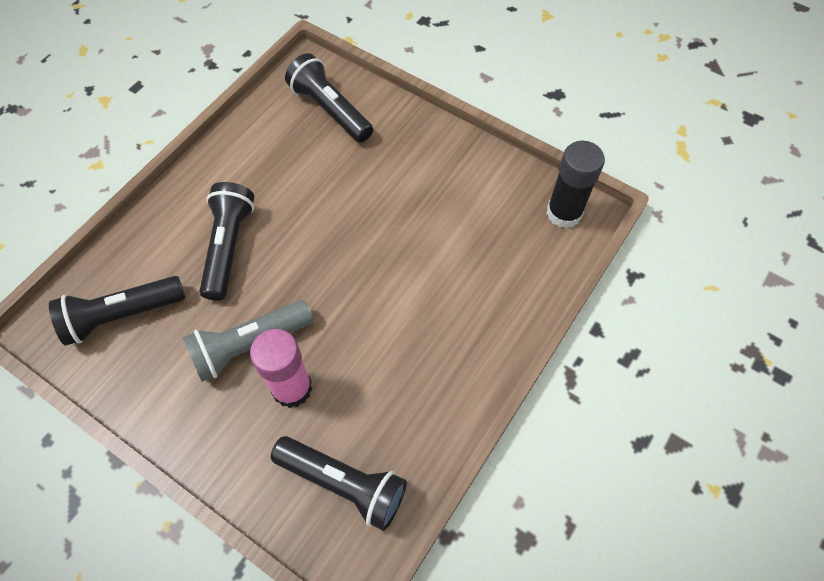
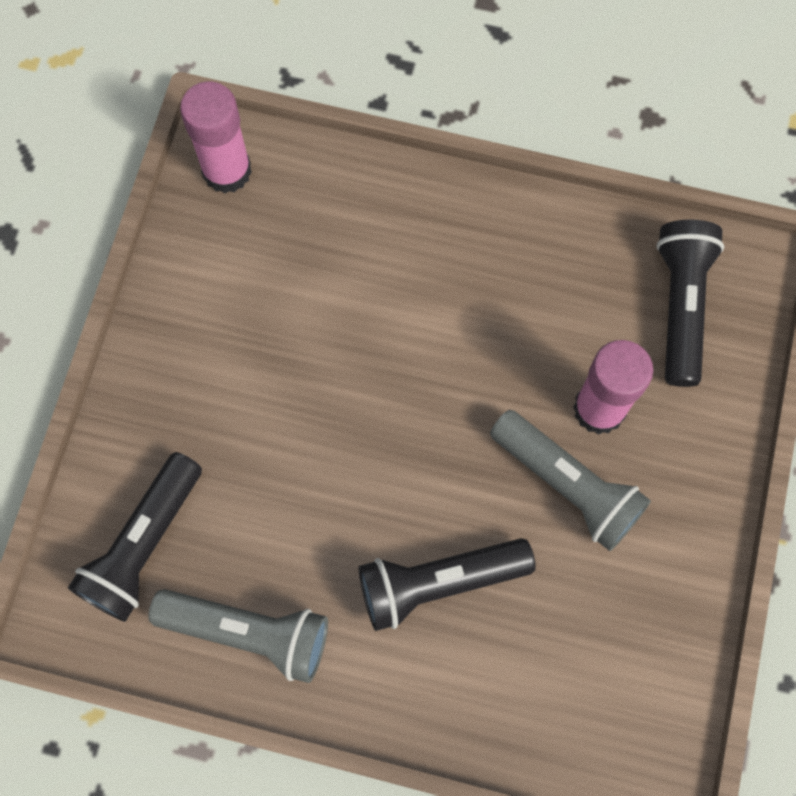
camera: 110 degrees left, 10 degrees up
(122, 315) = (596, 676): black flashlight -> none
(254, 144) = (248, 633): none -> grey flashlight
(564, 213) = (227, 171): black glue stick -> pink glue stick

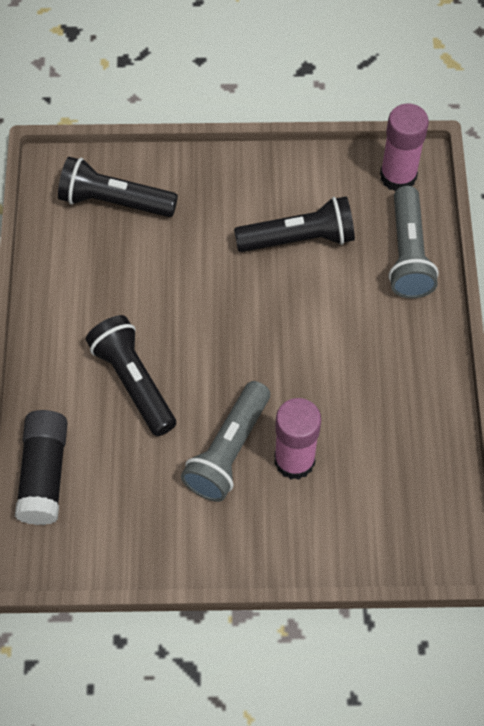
camera: 75 degrees right, 10 degrees down
(248, 633) = (71, 276): grey flashlight -> grey flashlight (408, 254)
(546, 733) = (44, 474): none -> black glue stick
(680, 307) = (397, 503): black flashlight -> black flashlight (298, 239)

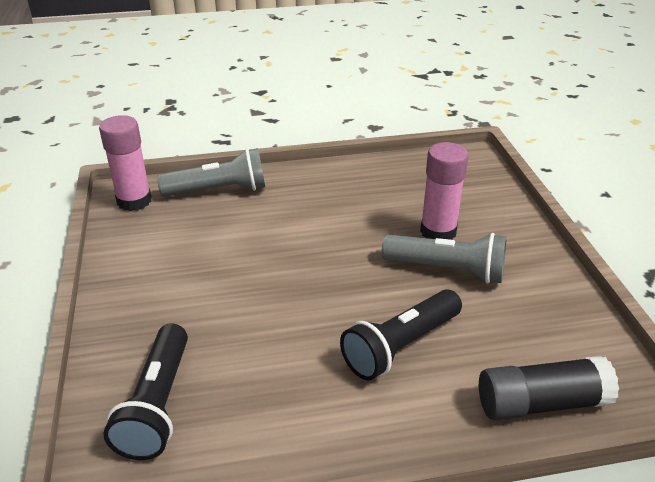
camera: 100 degrees left, 25 degrees down
(298, 239) = (206, 251): black flashlight -> none

